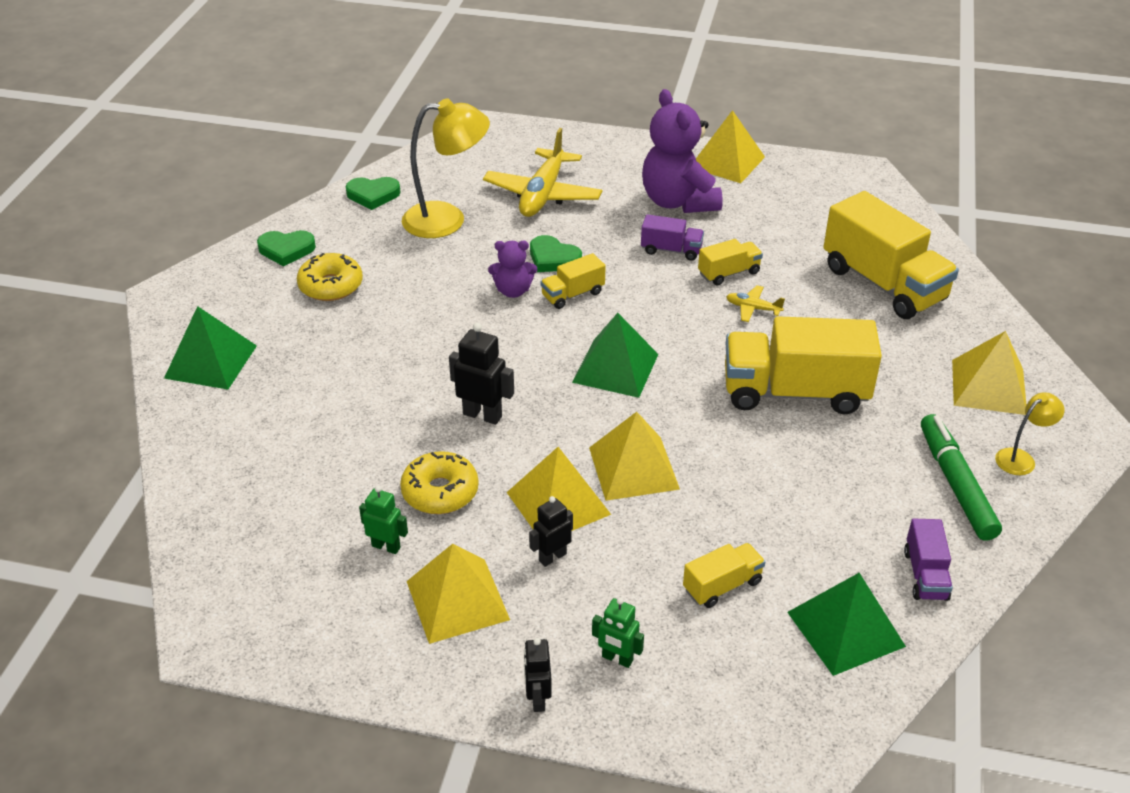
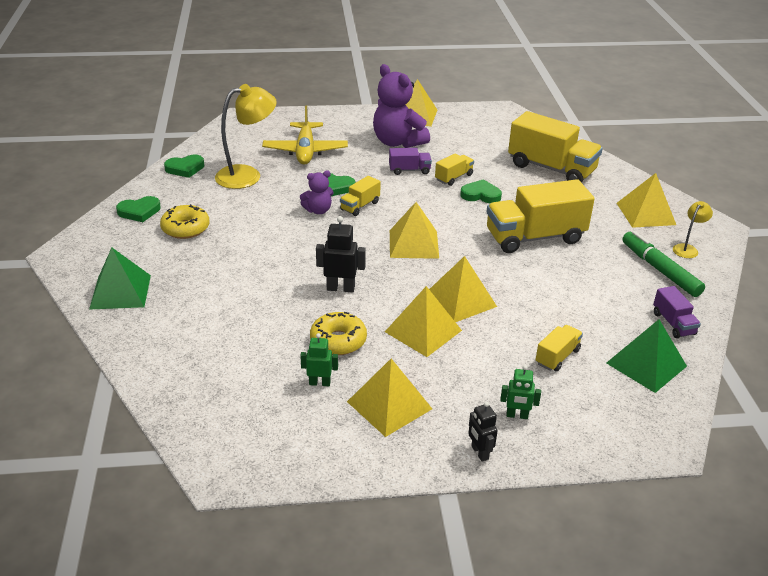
camera: 20 degrees left, 5 degrees down
(552, 557) = (438, 364): black robot -> none
(615, 368) = (414, 244): green pyramid -> yellow pyramid
(753, 308) = (481, 195): yellow plane -> green heart

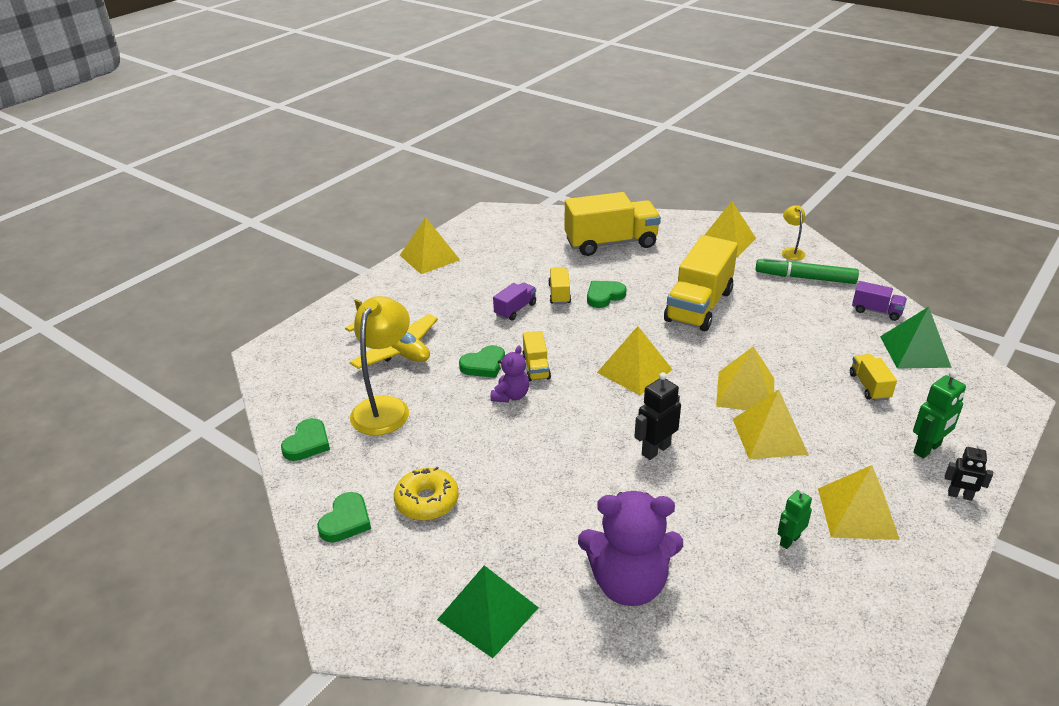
camera: 45 degrees left, 0 degrees up
(338, 341) = (736, 494): yellow donut -> none
(397, 142) = (459, 290): purple teddy bear -> purple teddy bear (628, 583)
(517, 415) = (927, 449): green robot -> green robot, size x1.51

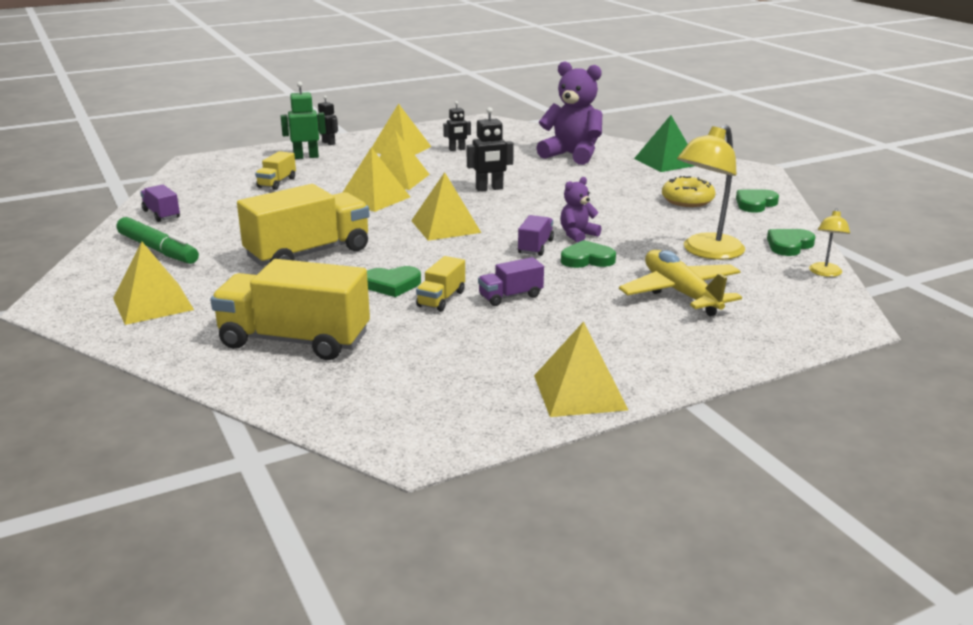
camera: 155 degrees left, 10 degrees down
(536, 367) = (535, 247): yellow truck -> purple truck
(789, 540) = (457, 149): green robot -> black robot
(791, 251) = (111, 274): yellow lamp -> yellow lamp (825, 273)
(915, 351) = (198, 189): green pyramid -> none

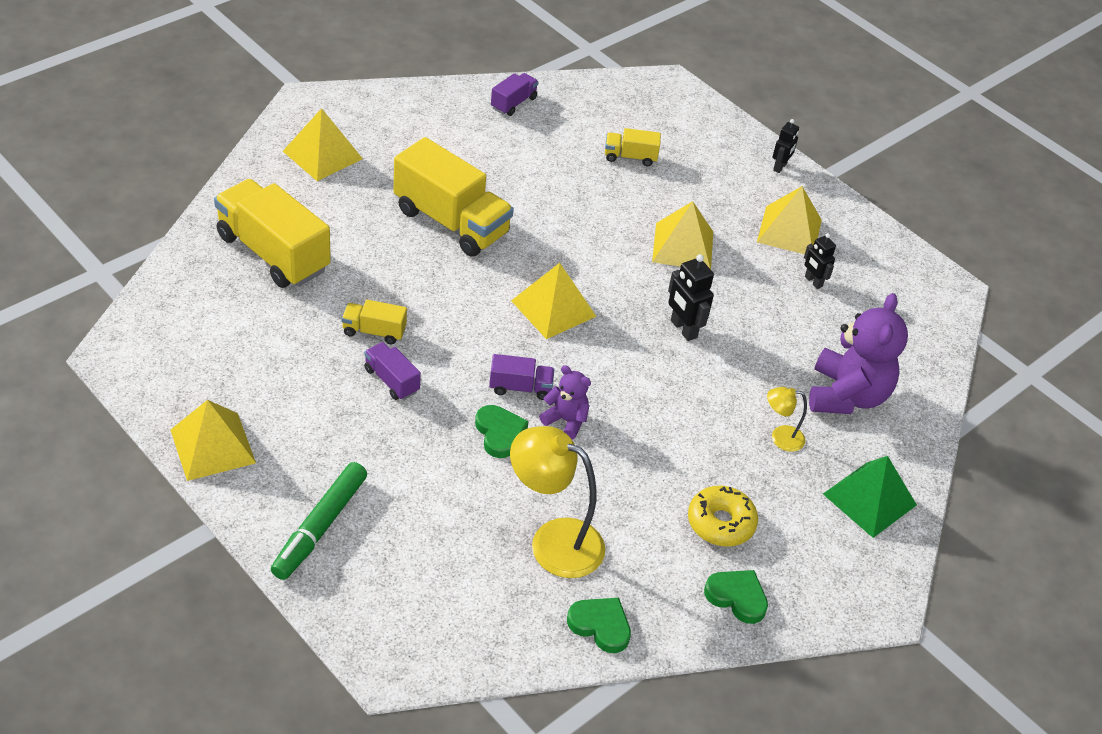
camera: 70 degrees right, 20 degrees up
(158, 249) = (431, 125): green marker -> green marker (320, 527)
(294, 340) = (273, 253): yellow truck -> yellow truck turned 45 degrees counterclockwise
(306, 157) = (722, 160): green robot -> none
(374, 198) = (614, 239): yellow pyramid -> none
(392, 285) = (396, 293): green heart -> none
(680, 293) = (432, 516): yellow plane -> none
(825, 273) = (523, 657): yellow lamp -> yellow lamp (780, 438)

